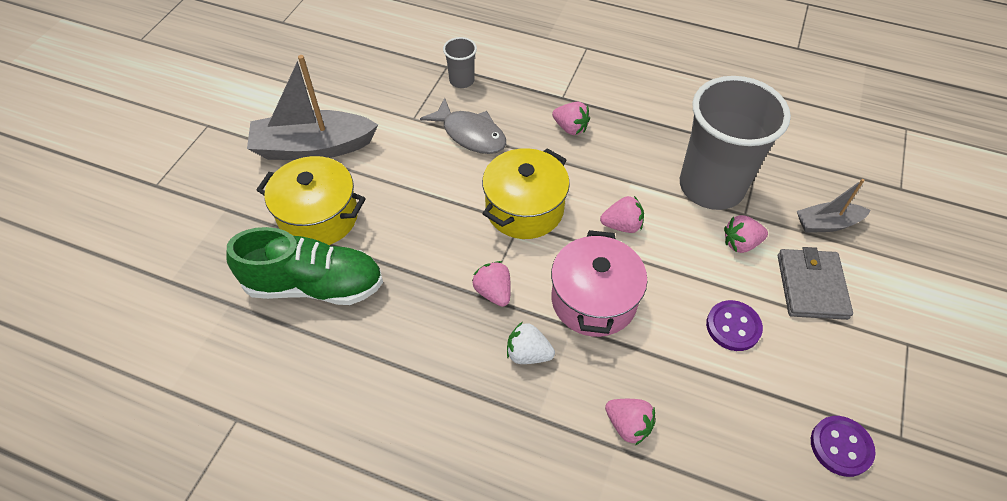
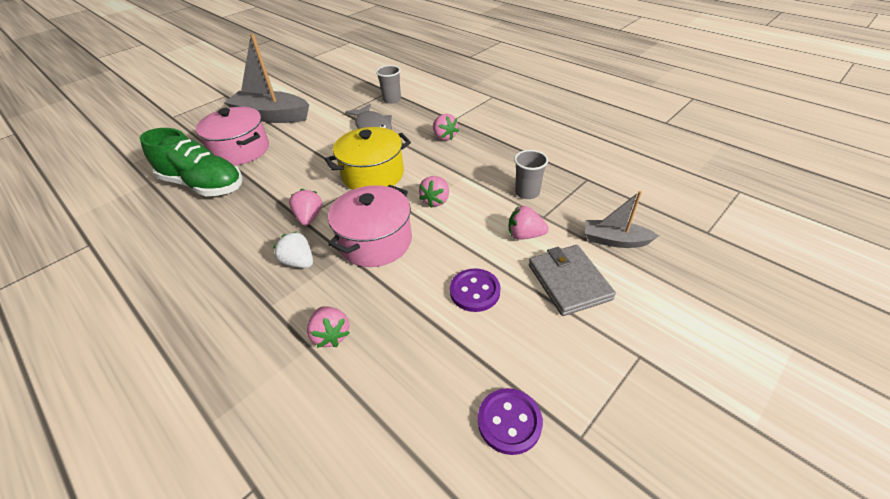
camera: 25 degrees right, 10 degrees down
(319, 217) = (241, 150): yellow pot -> pink pot
(622, 225) = (436, 200): pink strawberry -> pink strawberry turned 90 degrees clockwise
(711, 186) = (527, 192): grey cup -> grey cup, size x0.43
(811, 286) = (569, 282): grey wallet -> grey wallet turned 45 degrees counterclockwise

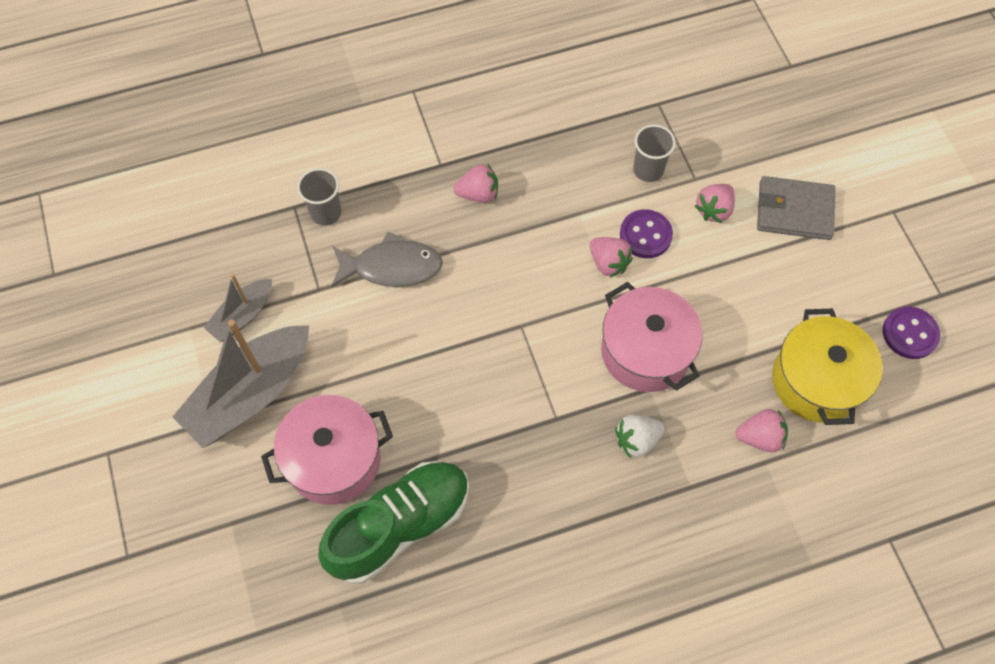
camera: 65 degrees left, 20 degrees up
(309, 217) = (560, 408): pink strawberry -> none
(373, 175) = (513, 309): yellow pot -> yellow pot (816, 381)
(475, 291) = (766, 292): purple button -> purple button (645, 235)
(614, 240) = (763, 142): grey boat -> grey boat (243, 316)

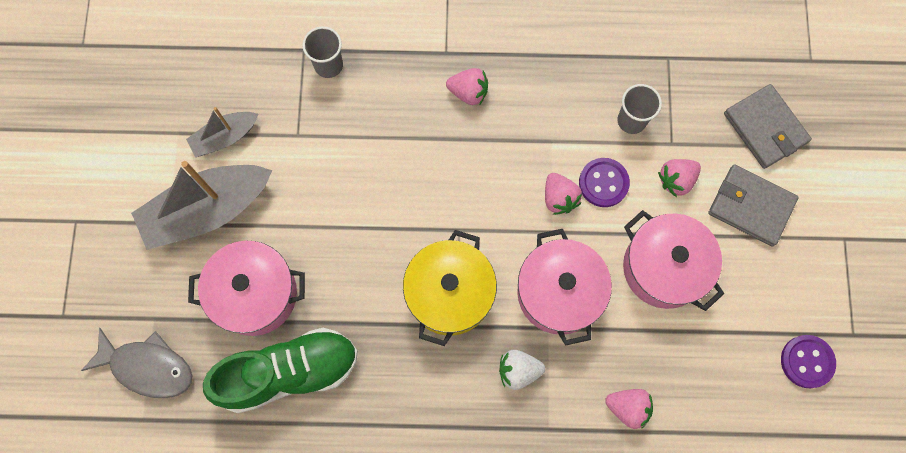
camera: 20 degrees right, 10 degrees up
(392, 267) = (367, 136): grey fish -> grey fish (147, 367)
(737, 293) = (664, 268): none -> pink pot
(776, 137) = (765, 128): none -> grey wallet
(816, 381) = (701, 375): yellow pot -> yellow pot (449, 294)

